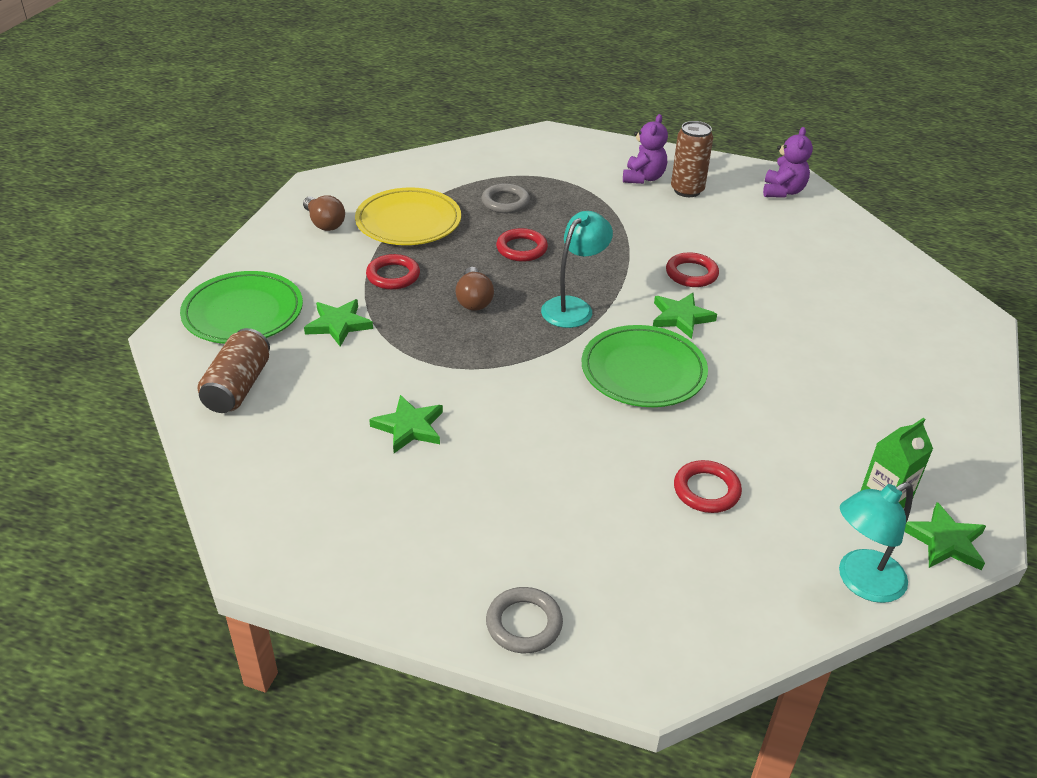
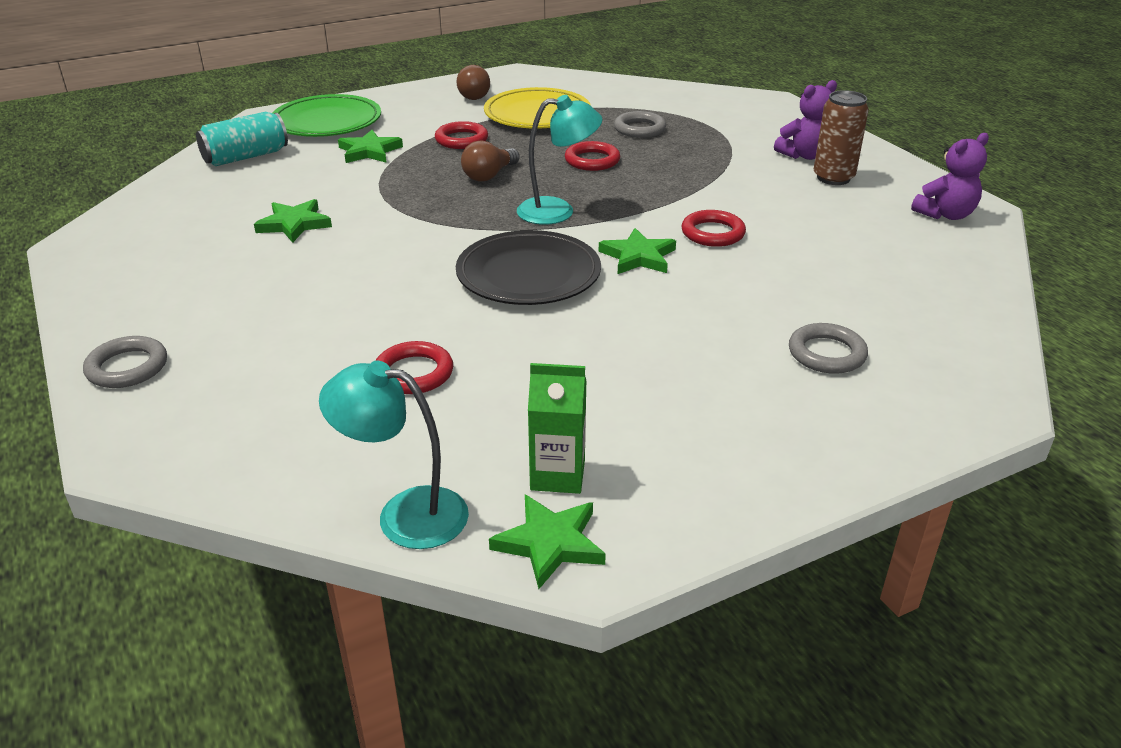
camera: 45 degrees right, 5 degrees down
(238, 387) = (246, 157): brown can -> turquoise can
(643, 371) = (528, 274): green plate -> black plate
(873, 330) = (826, 353): none -> grey ring

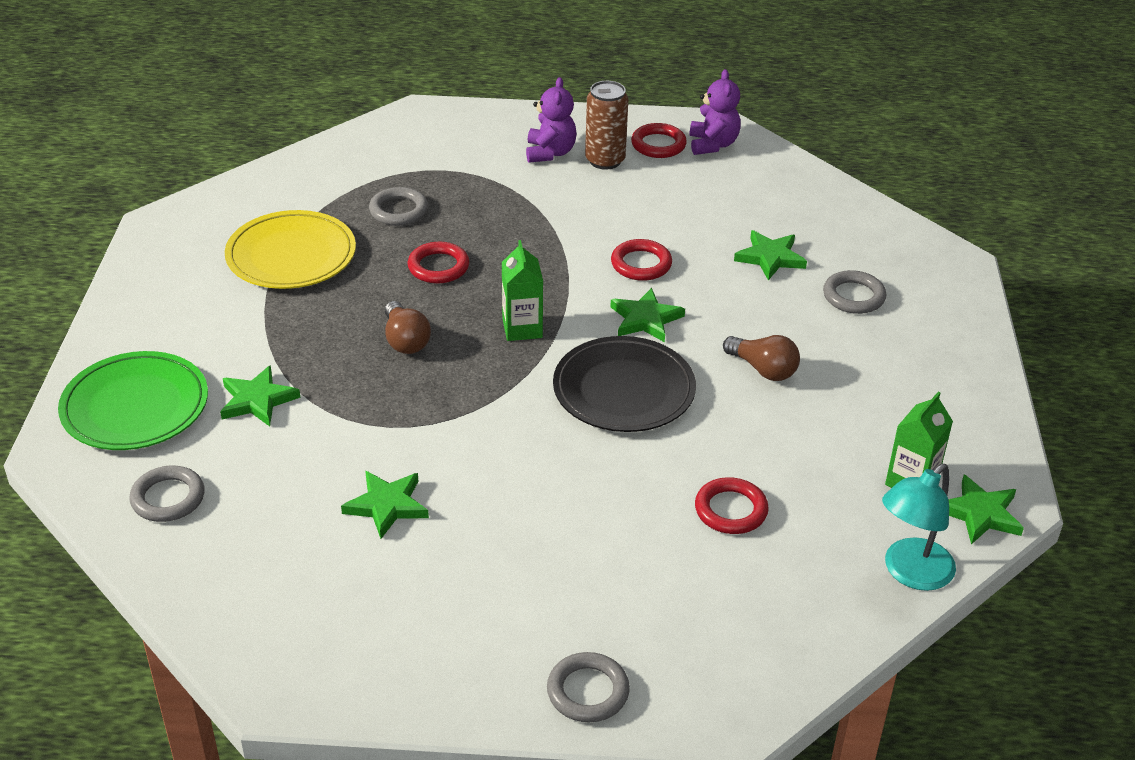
camera: 60 degrees left, 5 degrees up
(246, 157) = (168, 498): turquoise can -> grey ring
(461, 140) = (299, 327): red ring -> red ring (658, 145)
(476, 95) = (188, 275): brown light bulb -> brown light bulb (763, 369)
(558, 211) = (522, 328): turquoise lamp -> green carton
(818, 290) = (770, 258): none -> green star

